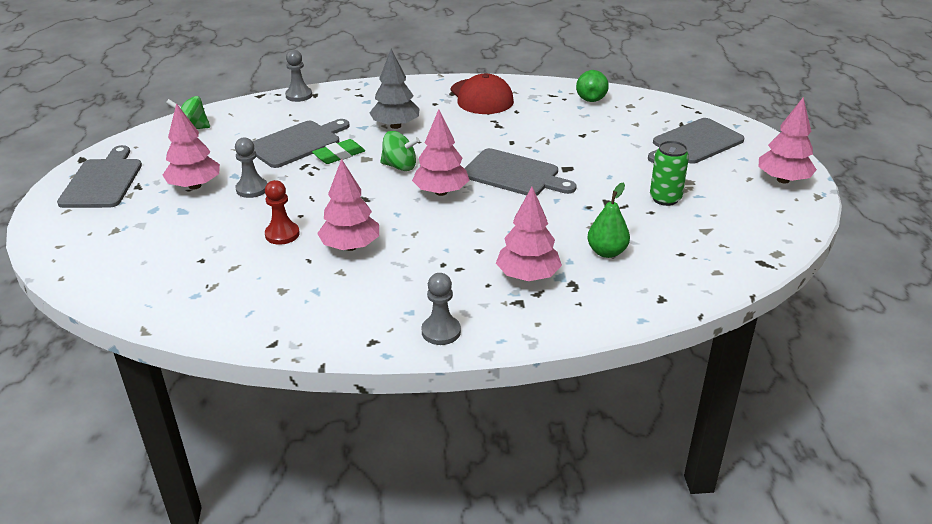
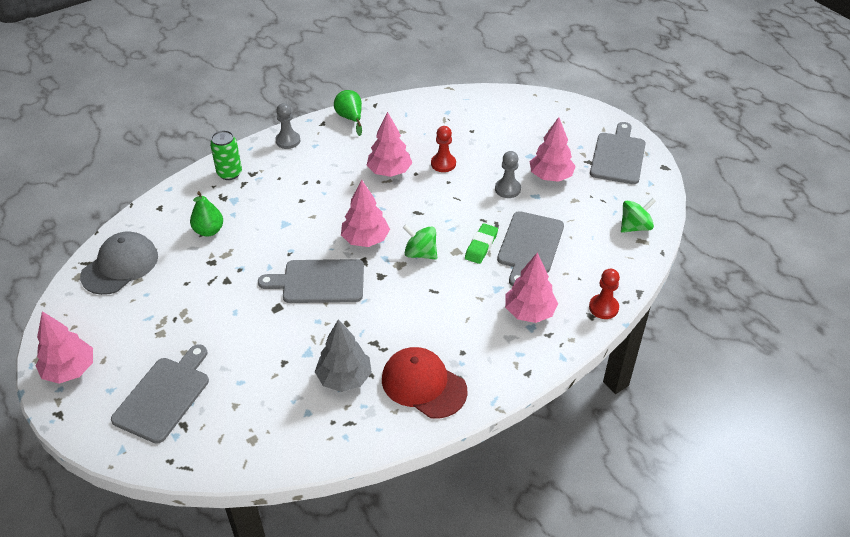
camera: 150 degrees right, 10 degrees up
(103, 181) = (618, 156): grey cutting board -> grey cutting board turned 135 degrees counterclockwise
(299, 95) = (603, 307): grey pawn -> red pawn
(395, 126) = (469, 302): grey tree -> grey tree (344, 378)
(400, 166) = (420, 253): green spinning top -> green spinning top turned 45 degrees clockwise
(528, 276) = (256, 192): pink tree -> pink tree (529, 312)
(591, 97) = (303, 437): green pear -> green pear (350, 118)
(665, 198) = (177, 302): green can -> green can (229, 173)
(724, 248) = (120, 266): none -> grey cap

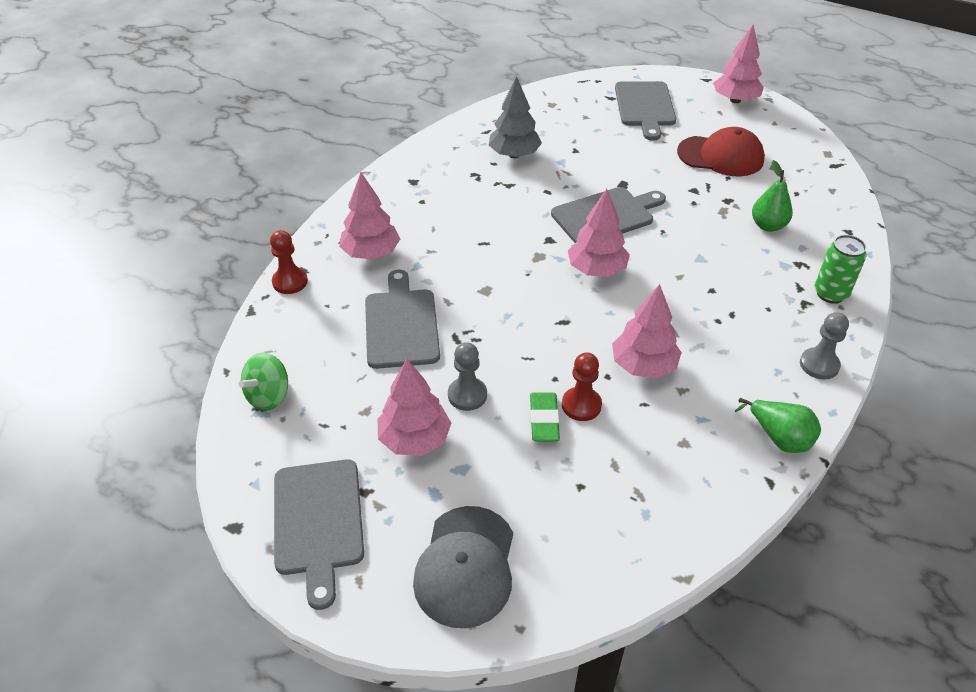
camera: 155 degrees right, 0 degrees up
(120, 266) = (805, 171): grey cap -> grey cap (465, 566)
(420, 253) = (524, 275): green spinning top -> none
(423, 385) = (442, 169): red cap -> red cap (720, 156)
(481, 246) = (460, 305): green eraser -> green eraser (544, 420)

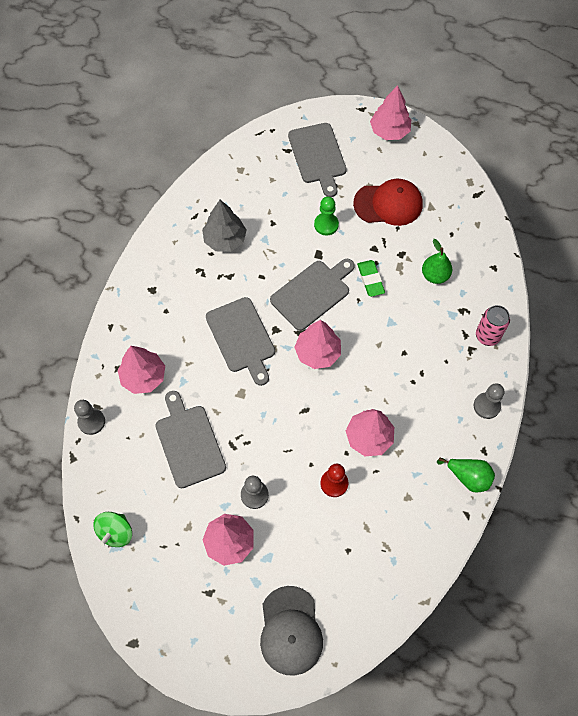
camera: 15 degrees left, 20 degrees up
(290, 282) = (91, 422): red pawn -> grey pawn
(318, 522) = (187, 624): grey cutting board -> grey cutting board (242, 338)
(544, 420) = (312, 503): green eraser -> green eraser (370, 280)
(639, 161) = (326, 225): none -> green pawn
(830, 294) = (487, 336): green can -> pink can

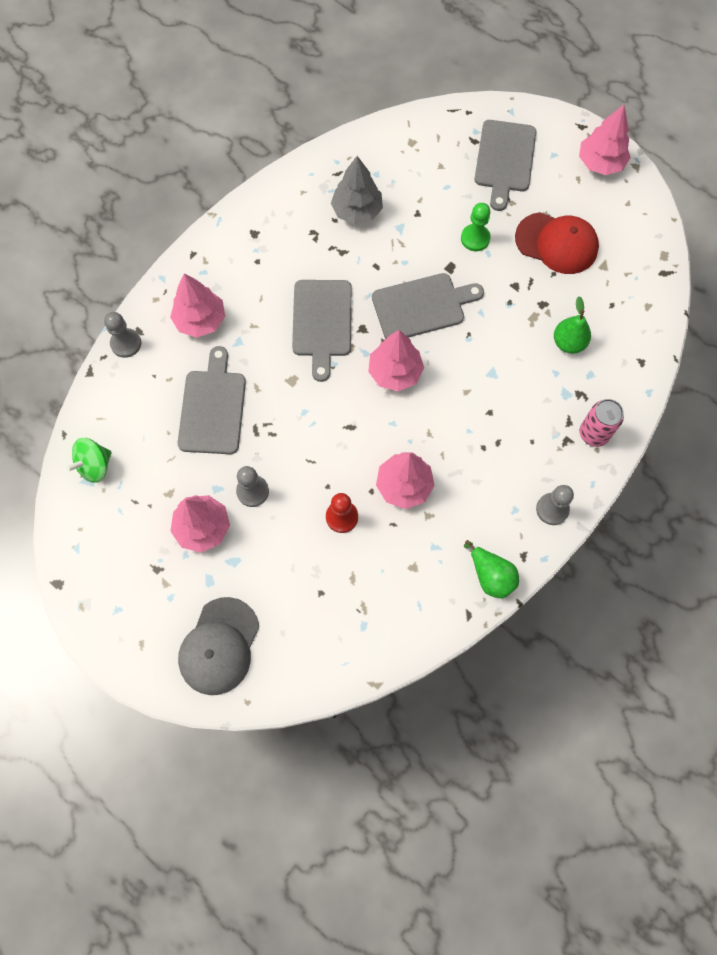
camera: 25 degrees right, 5 degrees up
(370, 280) = (493, 318): green eraser -> none

